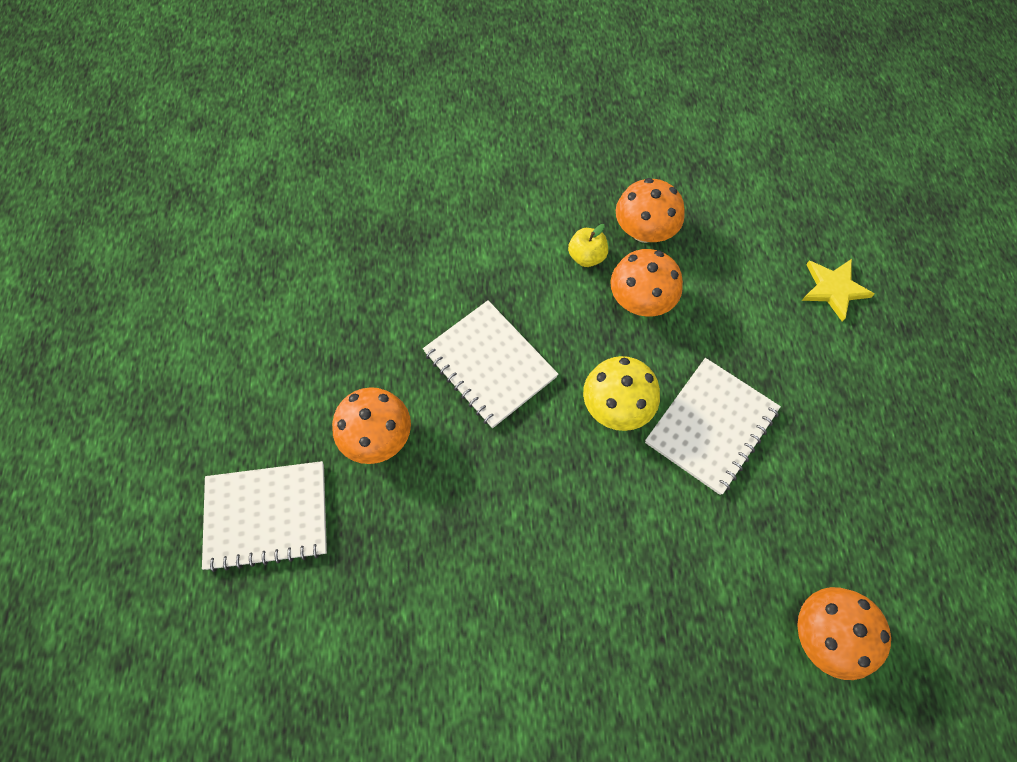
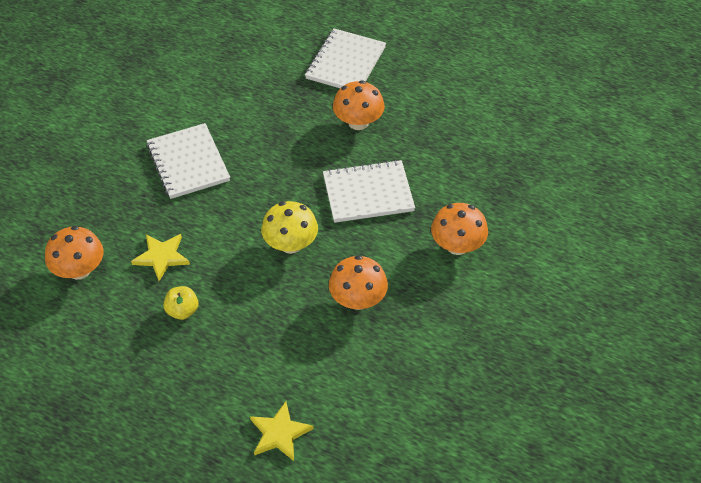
camera: 120 degrees right, 15 degrees down
(586, 257) = (416, 286): yellow apple -> yellow apple (182, 311)
(644, 231) = (415, 335): orange mushroom -> orange mushroom (457, 246)
(711, 426) = (238, 287): white notebook -> white notebook (188, 163)
(734, 543) = (161, 257): none -> yellow star

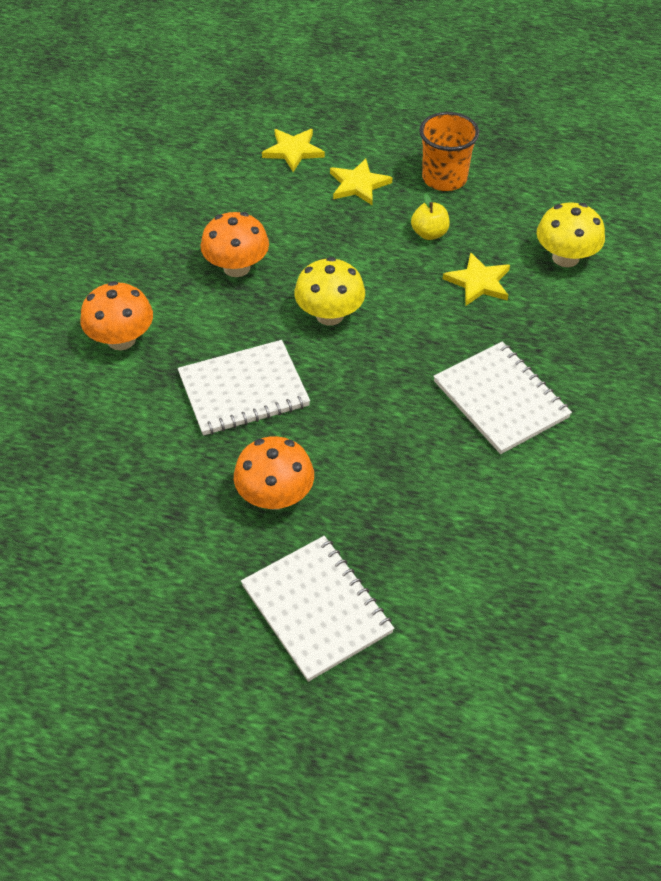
camera: 170 degrees right, 0 degrees up
(79, 270) = (565, 257): orange mushroom -> yellow mushroom
(143, 373) = (444, 178): none -> orange cup
(227, 377) = (358, 185): none -> yellow star
(345, 63) = (316, 609): white notebook -> white notebook turned 45 degrees counterclockwise

